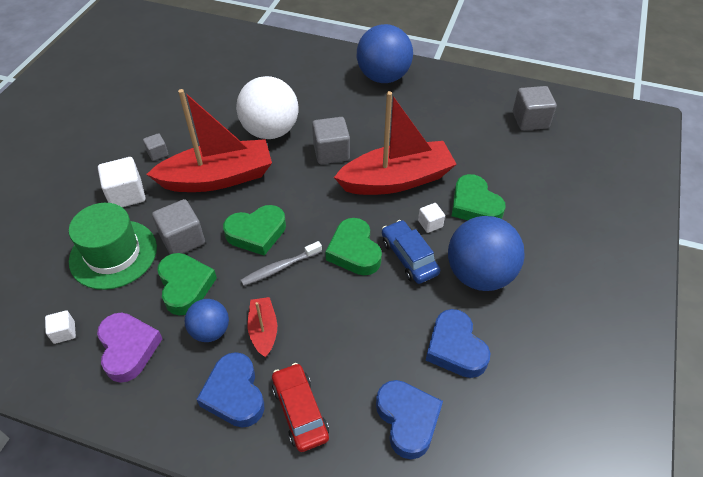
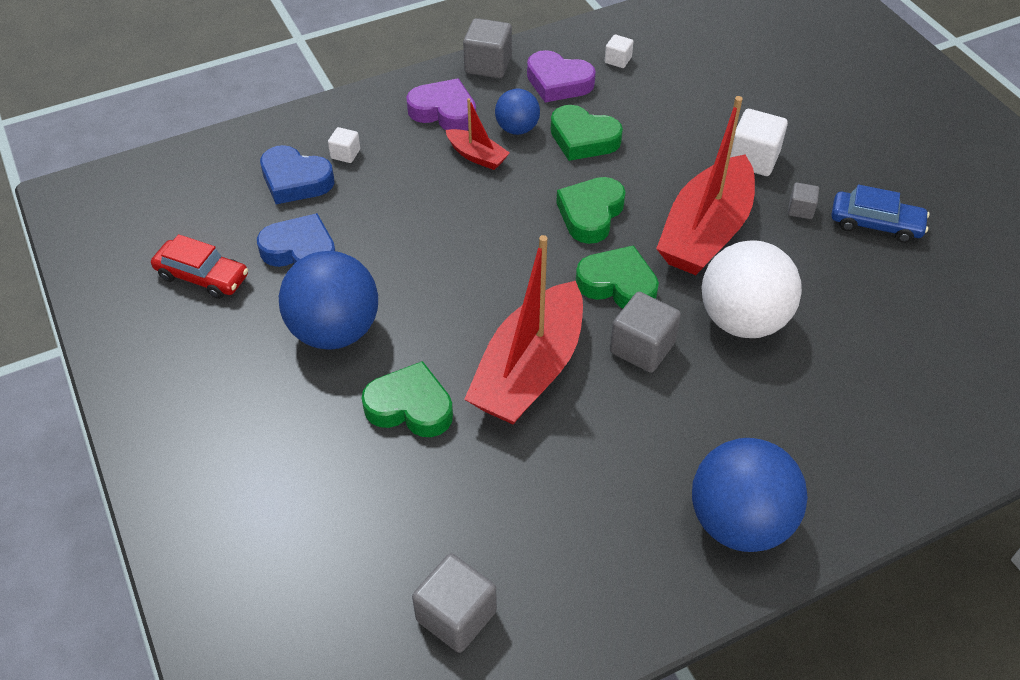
camera: 135 degrees right, 0 degrees up
(113, 254) = (676, 117): green hat -> none
(182, 239) = (643, 164): grey cube -> grey cube (488, 65)
(234, 394) = (444, 111): blue heart -> purple heart
(280, 268) = (528, 203): grey toothbrush -> none
(300, 411) = (383, 134): red car -> red car (202, 276)
(354, 251) = (481, 264): green heart -> green heart (618, 284)
(409, 257) = (422, 297): blue car -> blue car (875, 224)
(430, 224) = (437, 347): white cube -> white cube (345, 154)

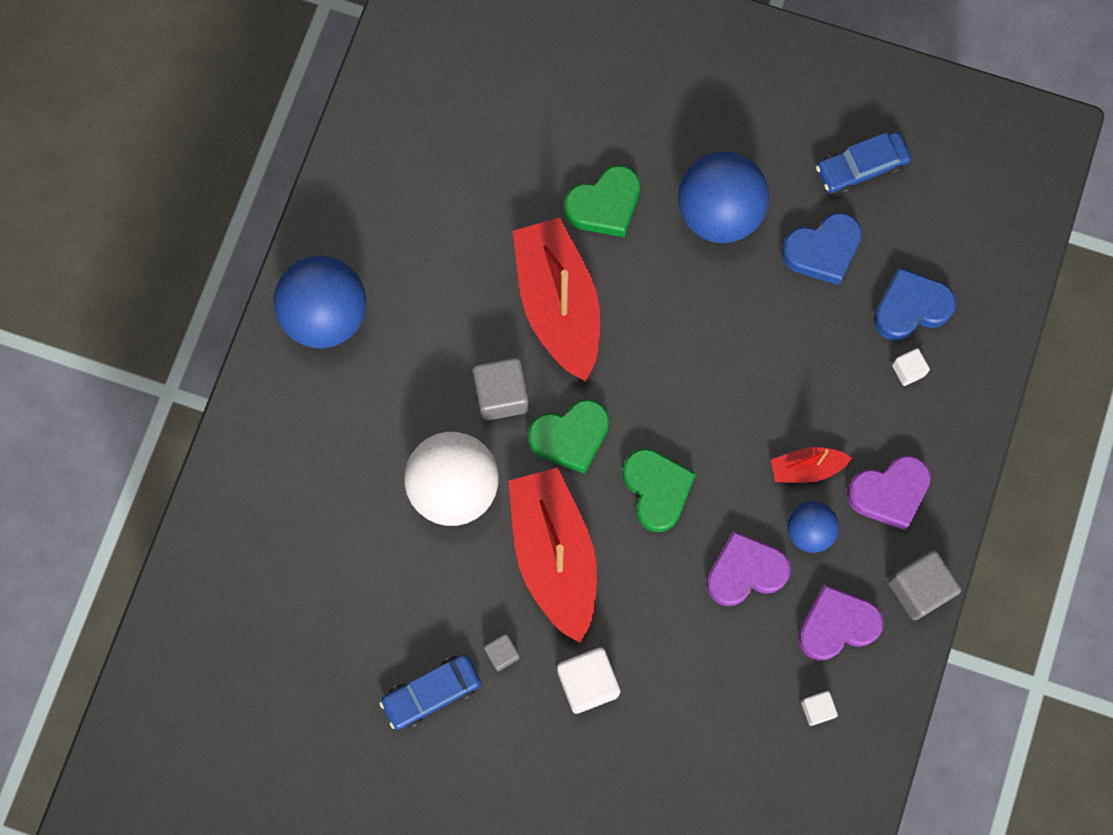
camera: 135 degrees right, 25 degrees up
(202, 276) = (861, 167): red car -> blue car
(456, 616) = (435, 107): grey cube -> none
(583, 139) = (745, 571): green heart -> purple heart

